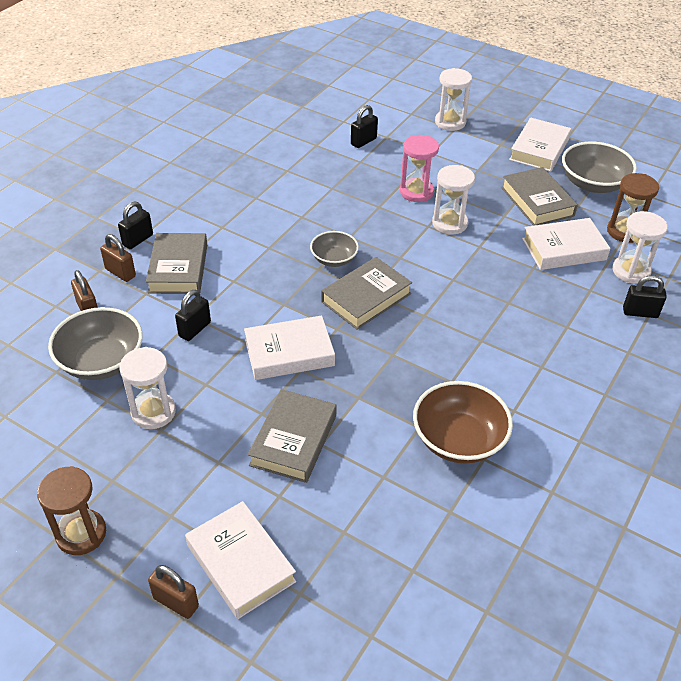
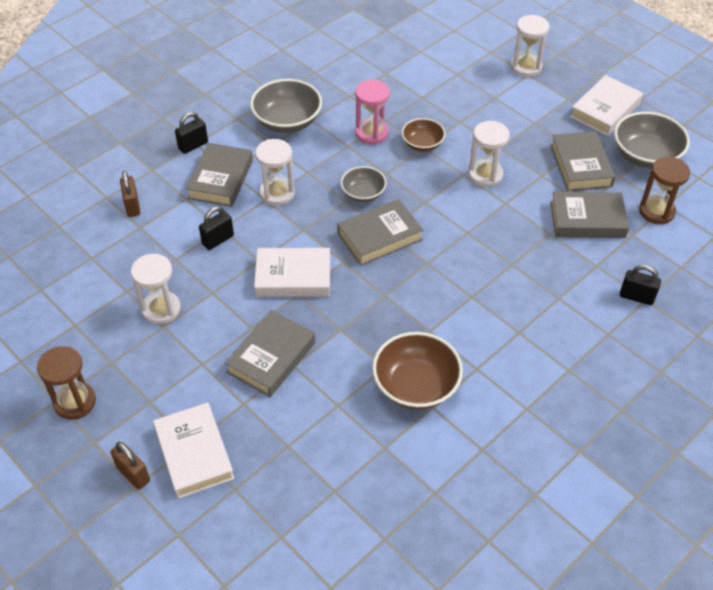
camera: 15 degrees right, 5 degrees up
(101, 361) = (131, 255): grey bowl -> grey bowl (287, 121)
(120, 273) = (169, 175): brown padlock -> none
(363, 141) = (432, 76): black padlock -> none
(377, 204) = (422, 144): none -> brown bowl
(416, 192) = (465, 137): pink hourglass -> pink hourglass (371, 133)
(564, 249) = (587, 220): white book -> grey book
(631, 271) = (645, 253): white hourglass -> white hourglass (277, 193)

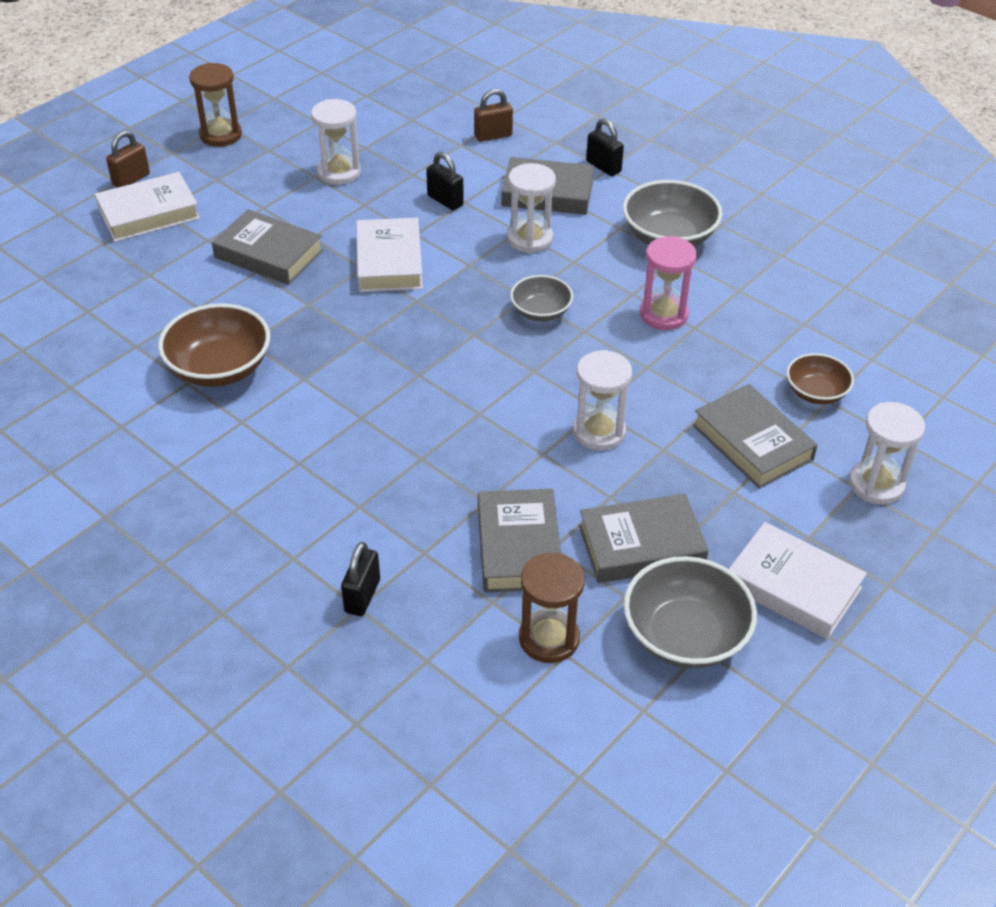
camera: 85 degrees right, 5 degrees down
(379, 236) = (462, 330): grey book -> grey book (752, 442)
(422, 144) = (652, 365): brown bowl -> brown bowl (816, 393)

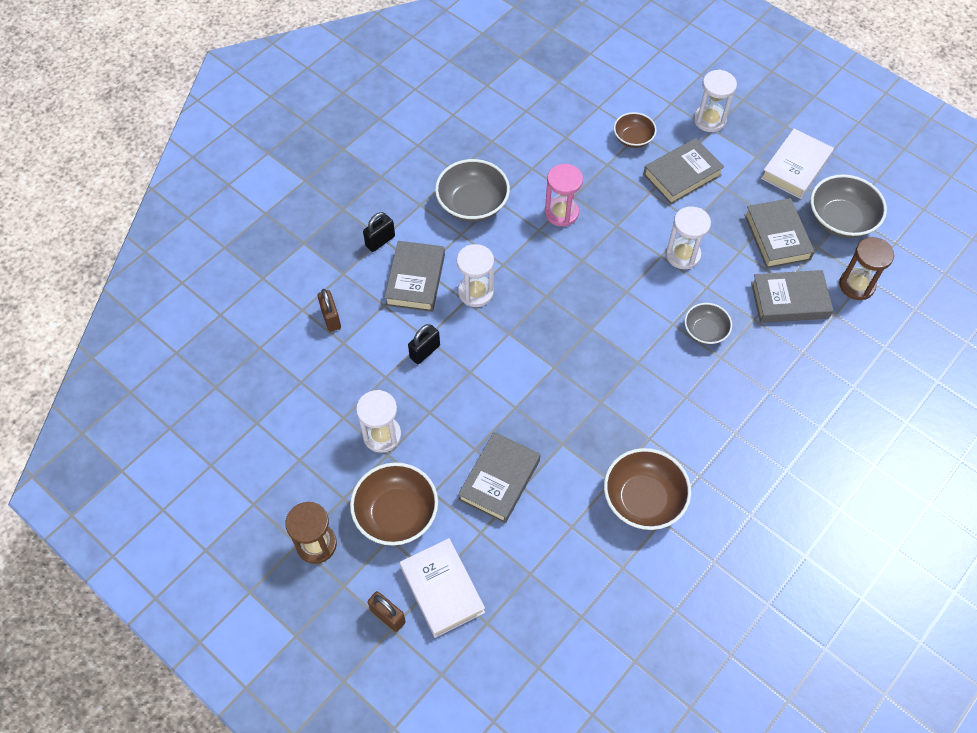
camera: 90 degrees left, 15 degrees up
(243, 183) = (396, 514): none -> brown bowl
(362, 596) = (845, 385): black padlock -> none
(389, 262) = (507, 388): white book -> none
(541, 312) = (563, 286): grey bowl -> grey bowl (705, 331)

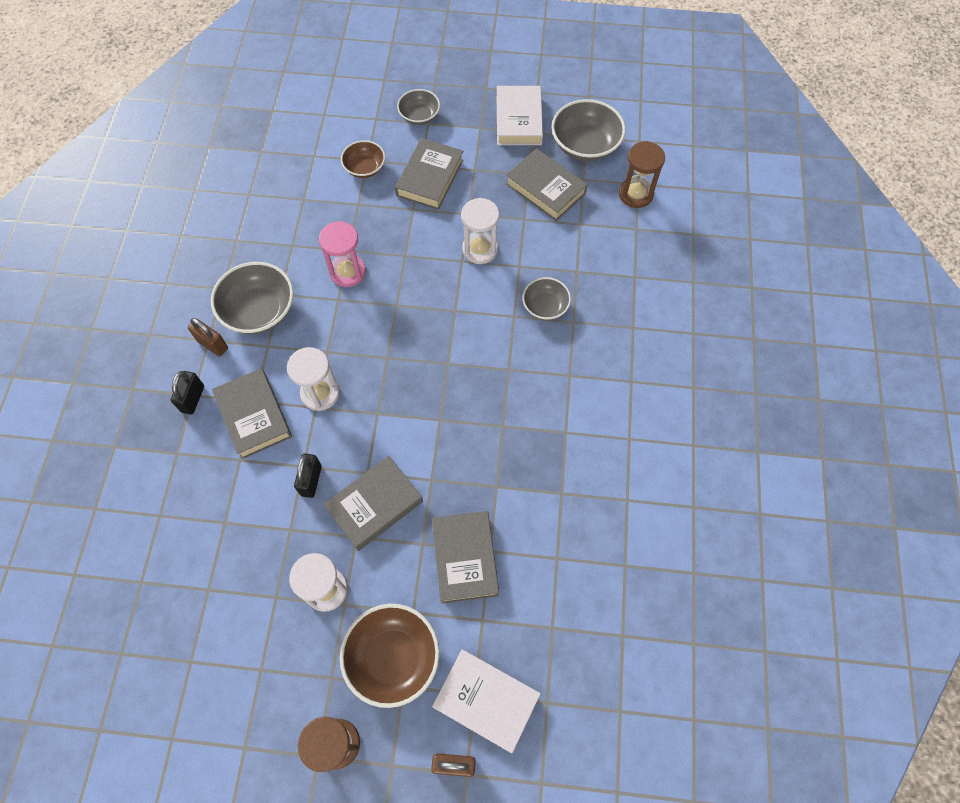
camera: 35 degrees left, 5 degrees up
(331, 318) = (195, 506): brown padlock -> brown padlock (212, 344)
(643, 499) = (599, 491): brown bowl -> none
(709, 120) = (419, 116): white hourglass -> grey bowl
(789, 300) = (593, 238): grey book -> grey book (375, 505)

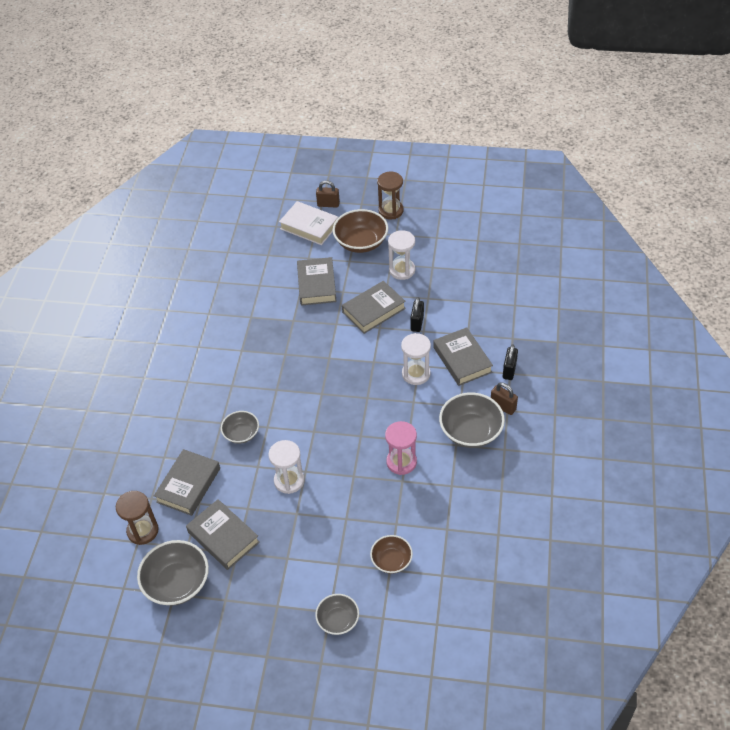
camera: 175 degrees left, 15 degrees down
(430, 178) = (329, 549): grey book -> grey book (188, 485)
(518, 120) = (237, 614): white book -> none

